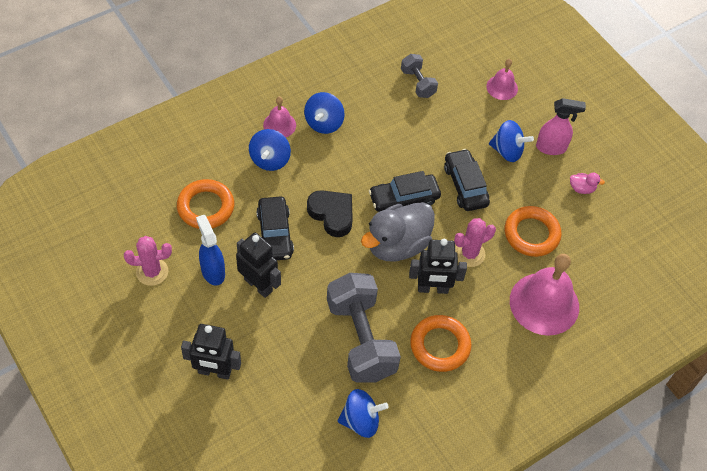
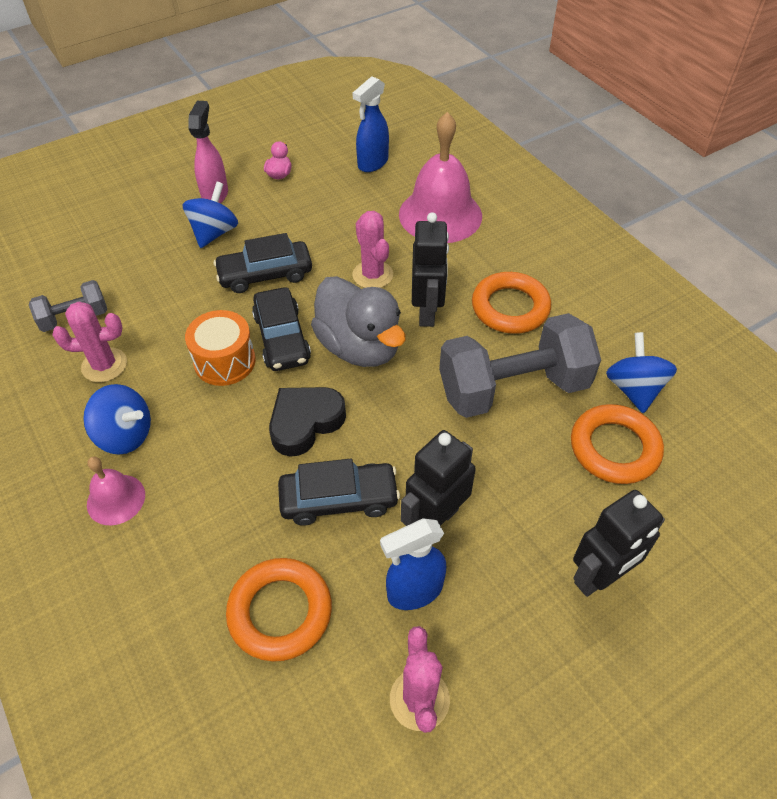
camera: 85 degrees left, 5 degrees down
(214, 372) = (599, 577): black robot -> black robot turned 45 degrees clockwise
(270, 159) = (188, 511): blue spinning top -> none
(378, 105) = (104, 365): none -> pink cactus
(382, 168) = (225, 361): none -> orange drum
(502, 87) = (106, 232): pink bell -> none
(531, 234) = (343, 219): orange ring -> orange ring (614, 448)
(606, 255) = (372, 163): none -> blue spray bottle

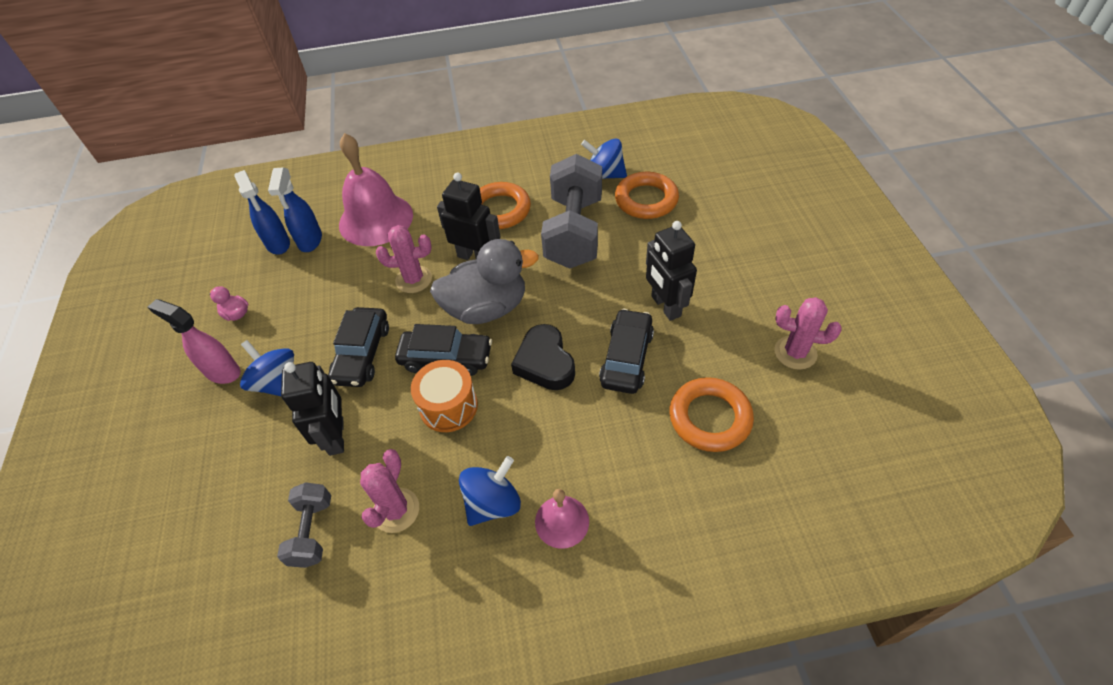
camera: 65 degrees left, 0 degrees up
(414, 591) = (717, 334): blue spray bottle -> blue spray bottle (310, 241)
(599, 577) = (735, 239): black robot -> black robot (337, 436)

